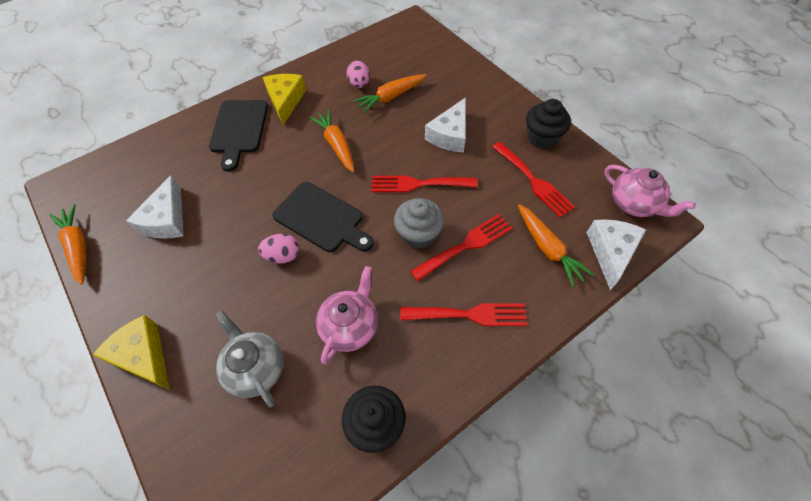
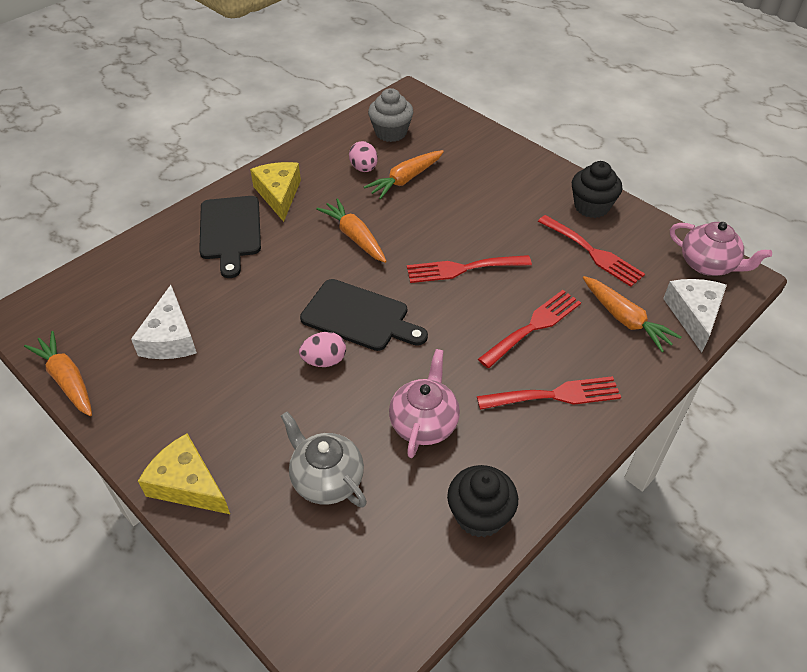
camera: 10 degrees left, 10 degrees down
(418, 234) = (477, 321): grey cupcake -> grey cupcake (391, 132)
(450, 135) = (486, 214): white cheese -> none

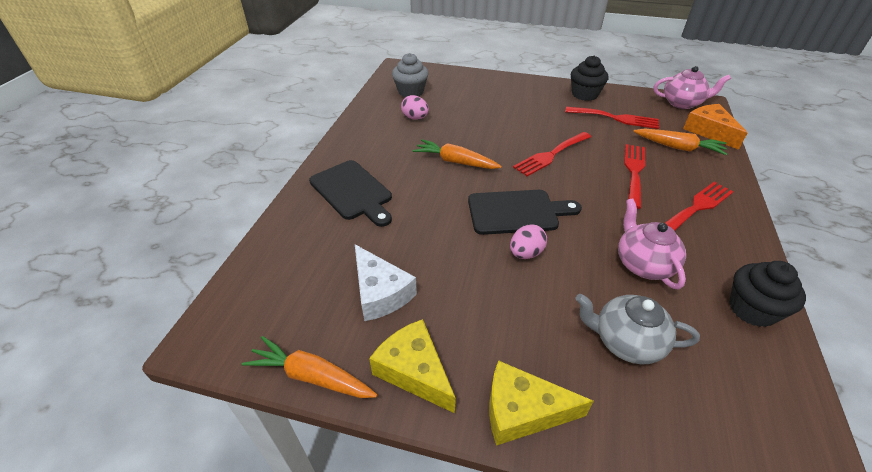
camera: 30 degrees left, 5 degrees down
(279, 194) = (367, 154): yellow cheese -> yellow cheese (414, 371)
(405, 180) = (452, 116): orange carrot -> none
(694, 315) = (709, 131): white cheese -> orange cheese

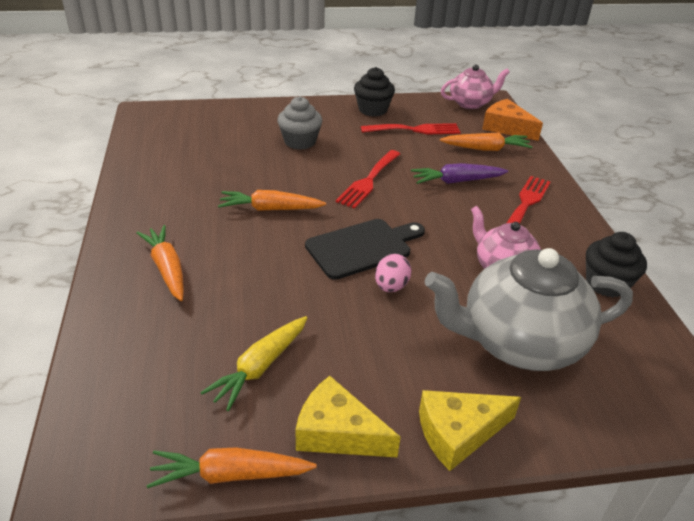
camera: 25 degrees left, 5 degrees down
(352, 192) = (167, 268): black cutting board -> orange carrot
(380, 292) = (260, 367): white cheese -> yellow carrot
(411, 92) = (175, 139): grey cupcake -> grey cupcake (300, 142)
(415, 118) = (197, 168): pink egg -> none
(626, 341) = (519, 342): grey teapot -> grey teapot, size x1.79
(634, 172) = (456, 181): red fork -> purple carrot

